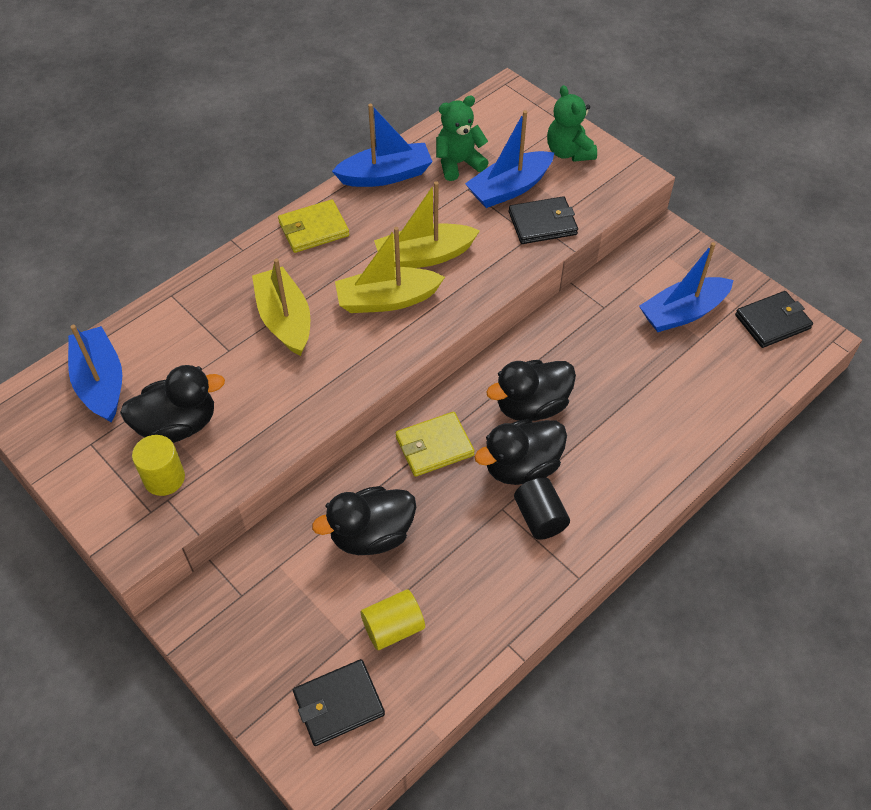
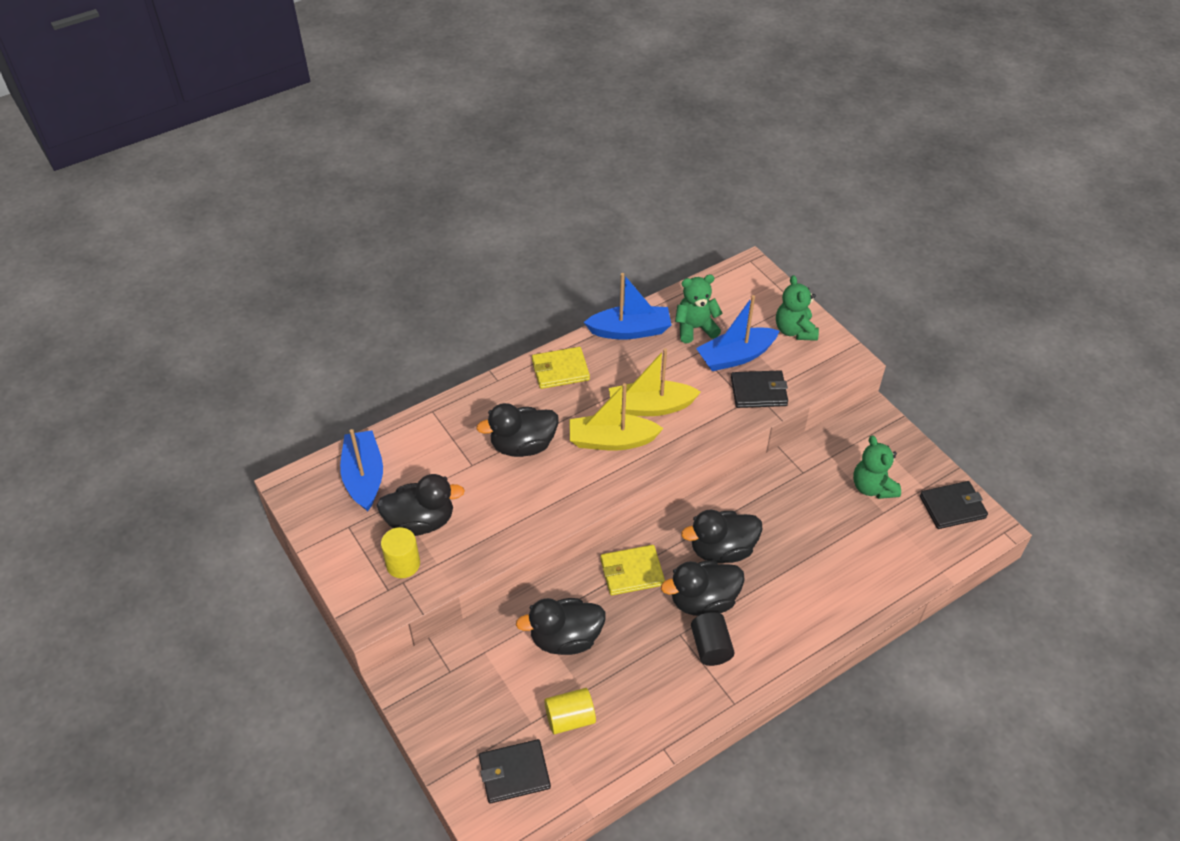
camera: 10 degrees right, 5 degrees down
(285, 320) = (523, 445): yellow boat -> black duck
(682, 313) = (872, 487): blue boat -> green teddy bear

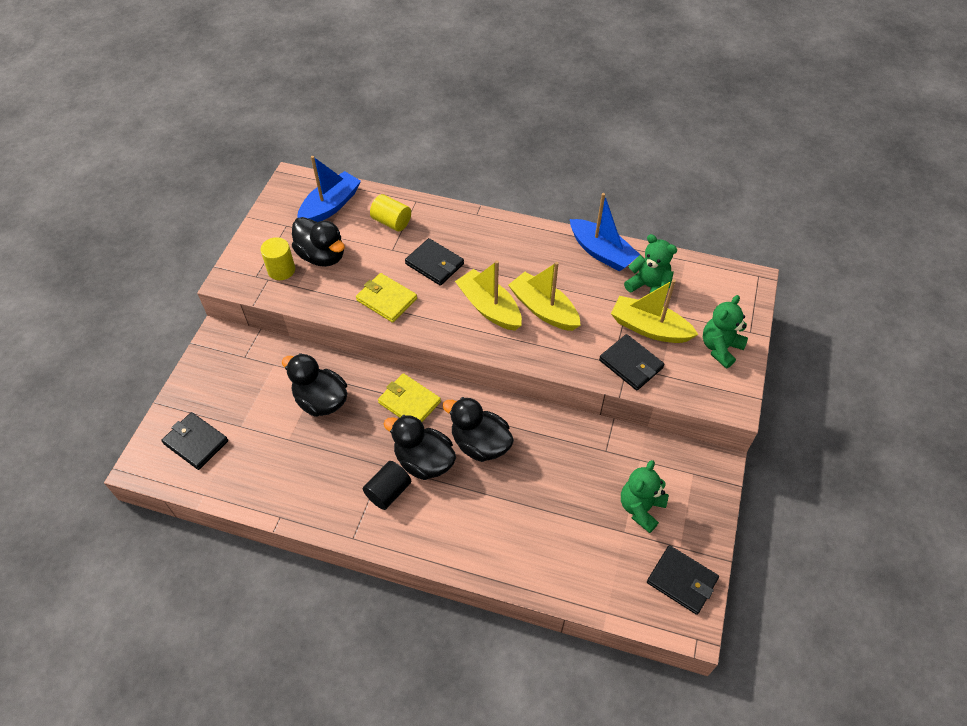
camera: 50 degrees right, 5 degrees up
(523, 445) = (434, 264): black duck -> black wallet
(560, 370) = (521, 239): yellow wallet -> yellow wallet (386, 299)
(570, 718) = (260, 445): yellow cylinder -> yellow cylinder (391, 222)
(735, 356) = (649, 328): blue boat -> yellow boat

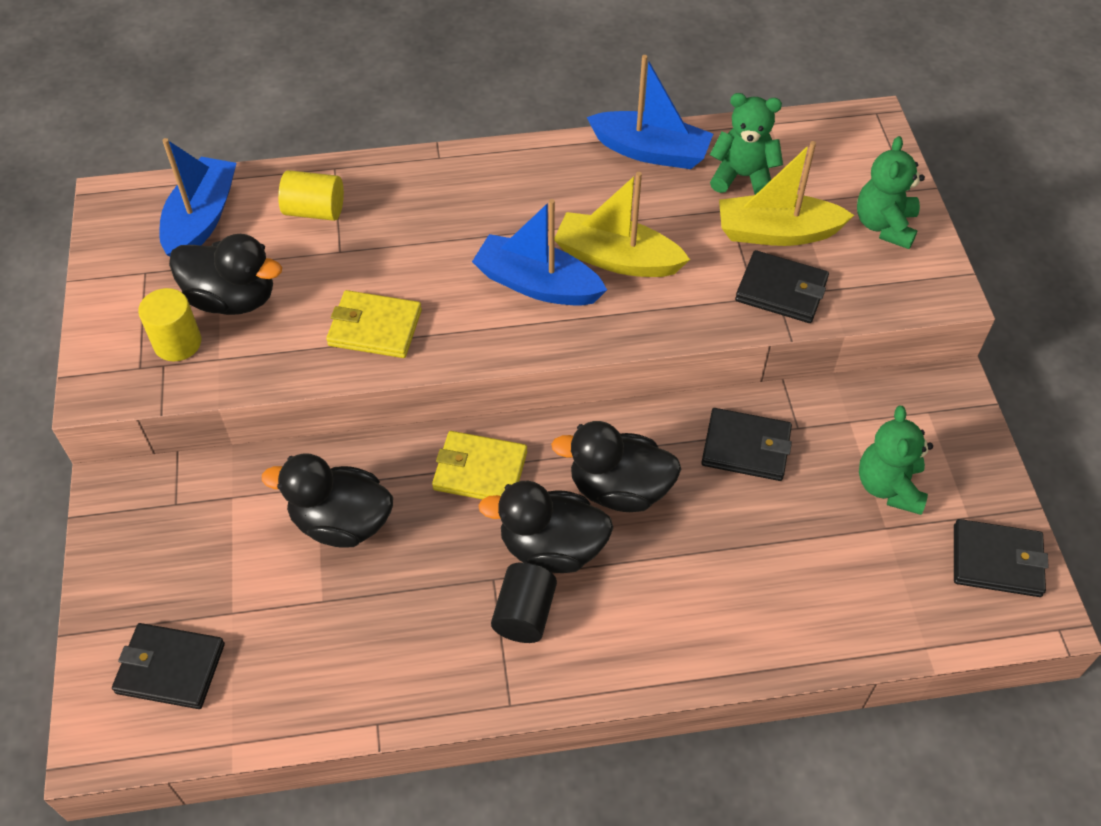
camera: 25 degrees left, 0 degrees up
(434, 264) = (418, 250): black wallet -> black wallet (746, 447)
(489, 308) = (537, 284): yellow boat -> blue boat

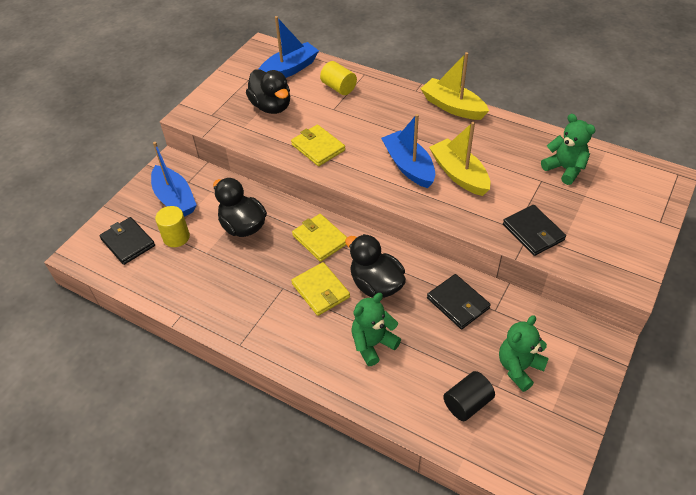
camera: 40 degrees right, 5 degrees down
(177, 343) = (234, 113): yellow cylinder -> yellow cylinder (176, 237)
(524, 614) = (282, 311): black cylinder -> black cylinder (467, 403)
(552, 547) = (320, 291): black duck -> yellow wallet
(651, 151) = (525, 134): blue boat -> blue boat (175, 199)
(777, 232) = (558, 204): yellow boat -> yellow boat (452, 107)
(884, 225) = (626, 231): green teddy bear -> green teddy bear (373, 344)
(997, 561) = (547, 443): black wallet -> none

